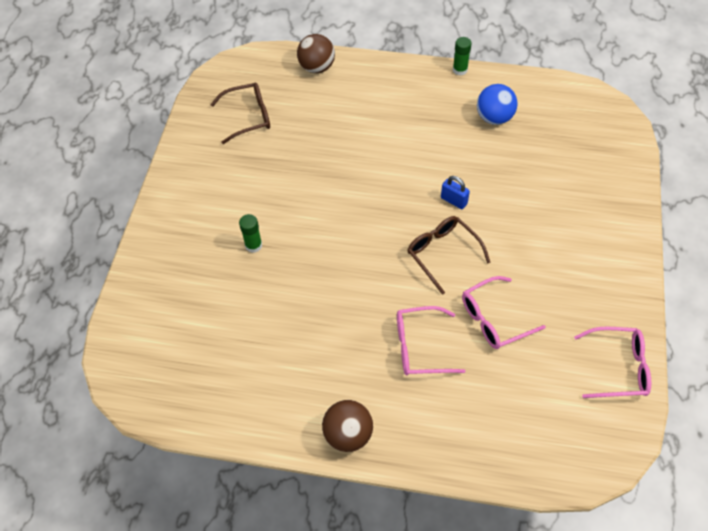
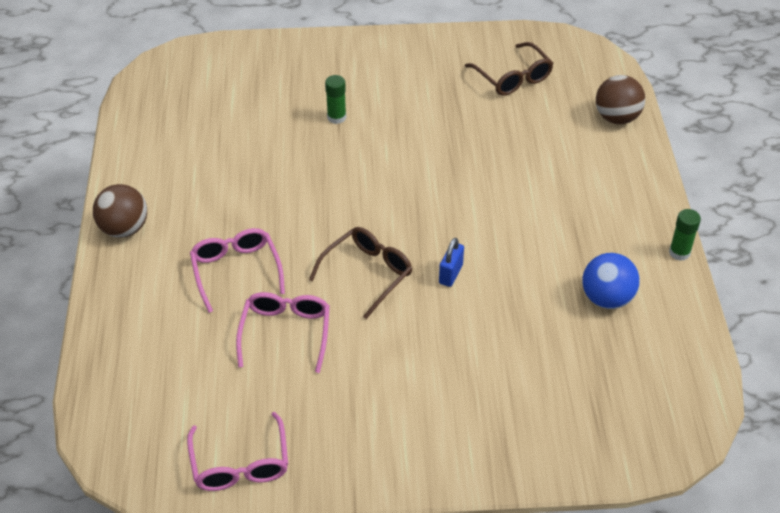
camera: 75 degrees right, 10 degrees down
(494, 319) = (285, 333): pink glasses -> pink glasses turned 45 degrees clockwise

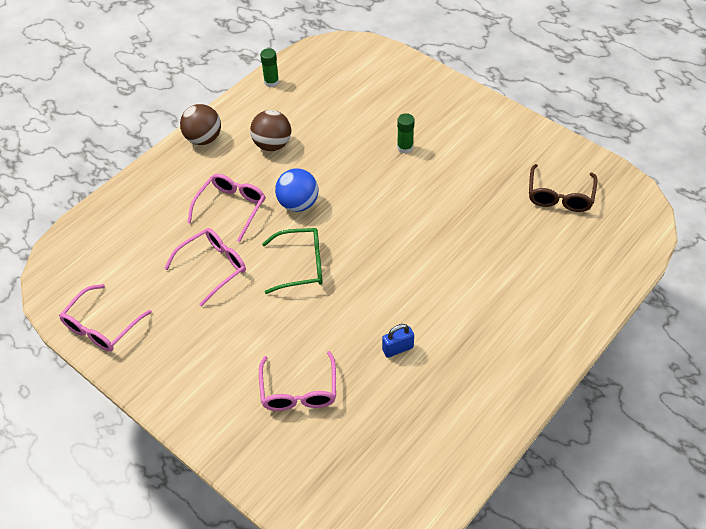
camera: 45 degrees right, 5 degrees up
(367, 274) = (301, 265): brown glasses -> green glasses
(450, 274) = (350, 304): blue padlock -> blue padlock (397, 349)
(496, 374) = (299, 391): none -> pink glasses
(607, 298) = (431, 399): blue ball -> blue ball (298, 204)
(616, 118) = (602, 276): brown ball -> brown ball (272, 145)
(679, 252) = (525, 408): green glue stick -> green glue stick (271, 82)

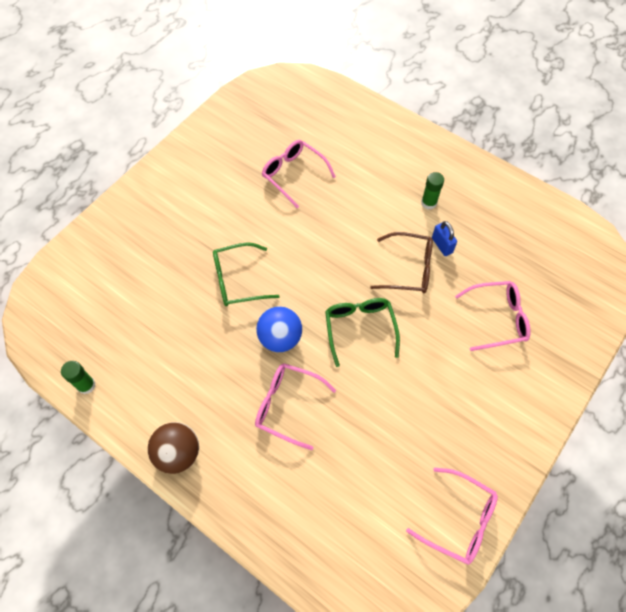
camera: 95 degrees left, 10 degrees up
(213, 267) = (369, 413): pink glasses -> pink glasses (293, 174)
(272, 145) = (192, 373): brown ball -> none
(363, 173) = (238, 280): none -> green glasses
(405, 147) = (203, 245): green glue stick -> green glue stick (429, 203)
(560, 196) = (267, 129): brown glasses -> brown glasses (408, 269)

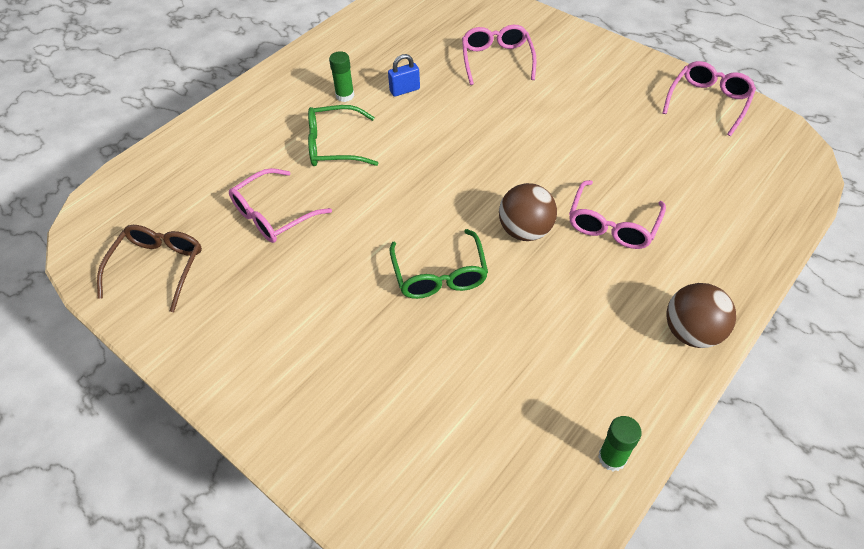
camera: 85 degrees left, 10 degrees down
(280, 338) = (525, 231): blue ball -> brown ball
(360, 328) = (510, 160): green glasses -> green glasses (334, 146)
(408, 269) = (433, 117): brown glasses -> brown glasses (158, 267)

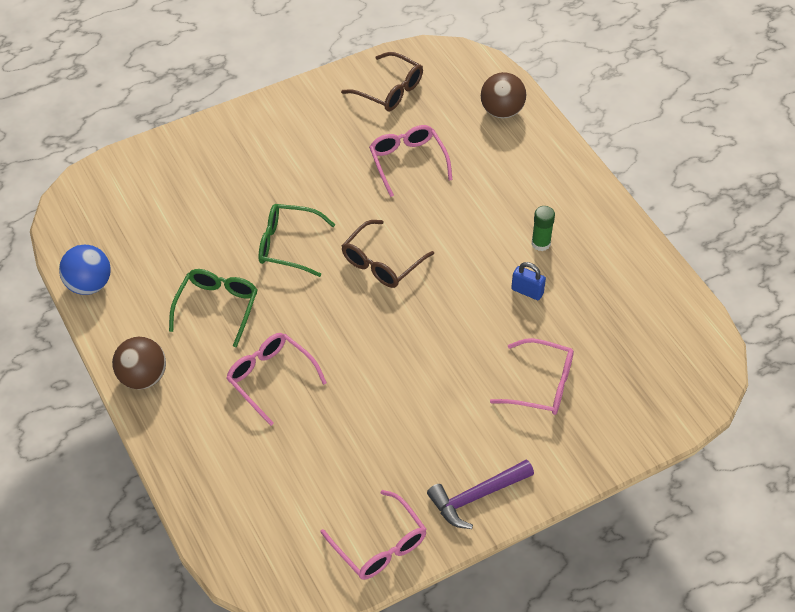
camera: 110 degrees right, 0 degrees up
(334, 146) = (472, 218): green glasses -> green glasses (217, 307)
(405, 90) = (527, 291): blue padlock -> blue padlock turned 60 degrees counterclockwise
(423, 191) = (382, 263): none -> brown glasses
(525, 231) = (299, 315): brown ball -> brown ball (502, 111)
(612, 458) = (89, 285): green glue stick -> blue ball
(622, 66) = (477, 496): none -> purple hammer

